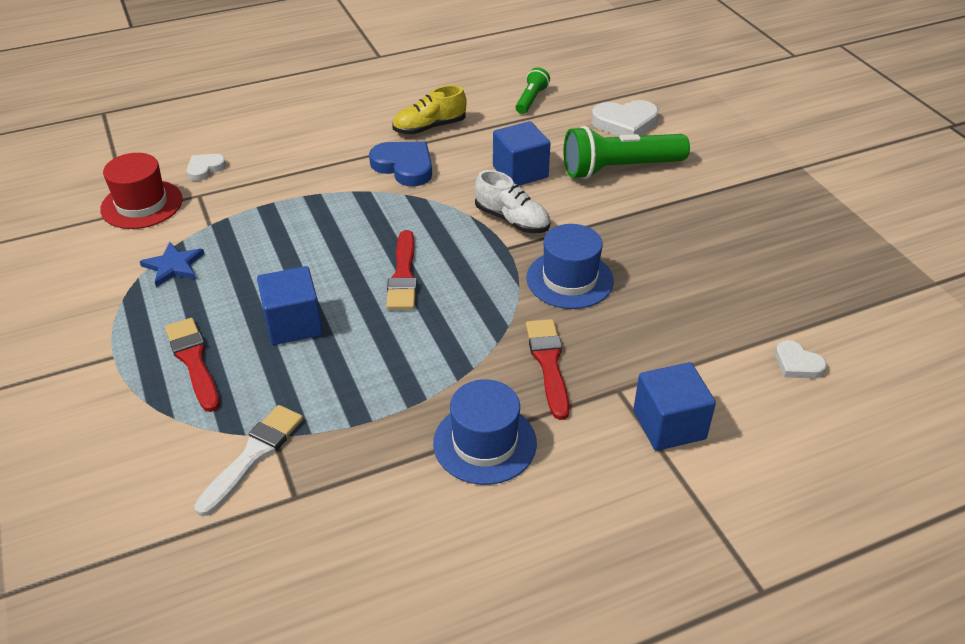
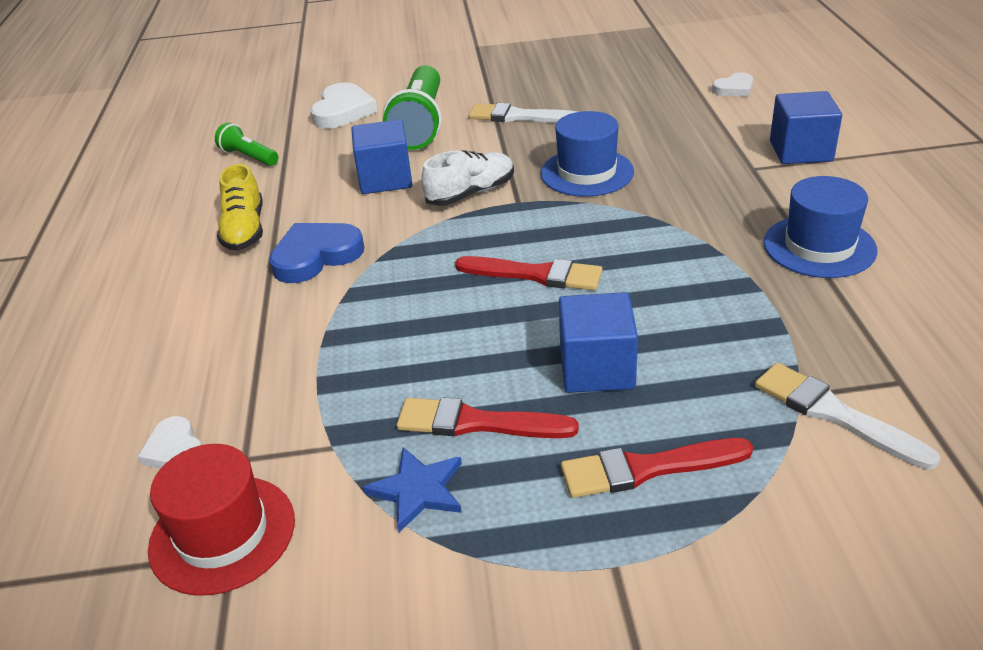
camera: 70 degrees left, 5 degrees down
(548, 363) = (710, 199): red brush -> red brush (477, 423)
(659, 222) = (519, 116): none -> white brush

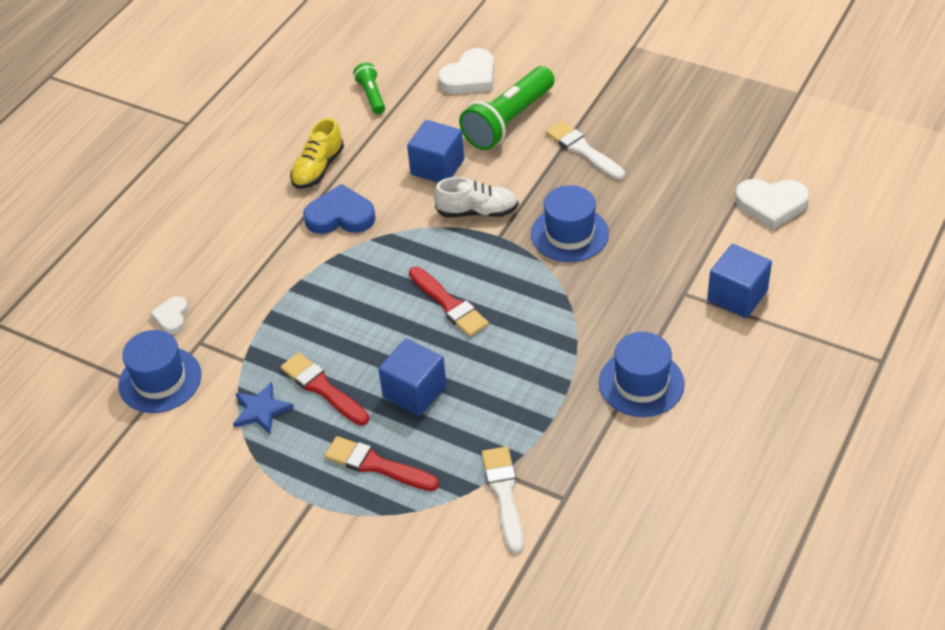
camera: 35 degrees right, 10 degrees up
(222, 534) = (160, 380): red hat -> blue hat
(734, 89) = (771, 205): white heart -> white heart, size x1.72

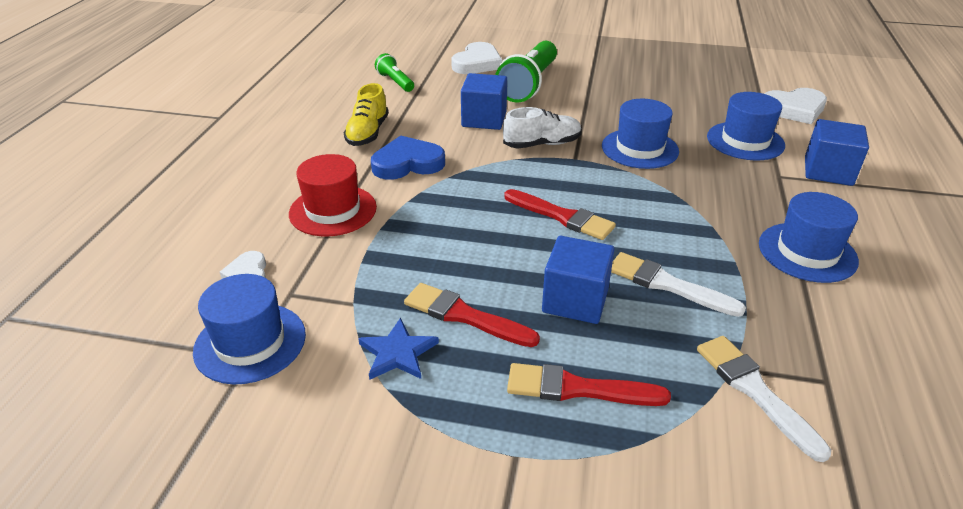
camera: 20 degrees left, 10 degrees down
(256, 261) = (333, 210): none -> red hat
(582, 150) = (607, 95): white brush -> white brush (667, 285)
(683, 241) = (745, 141): none -> blue hat

